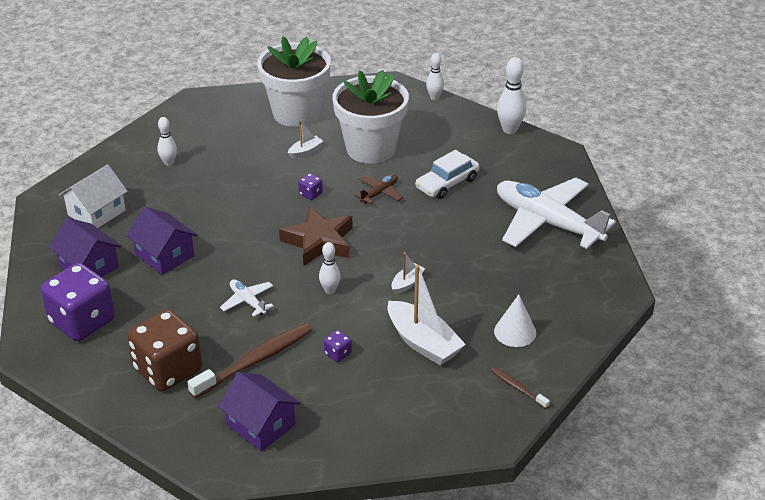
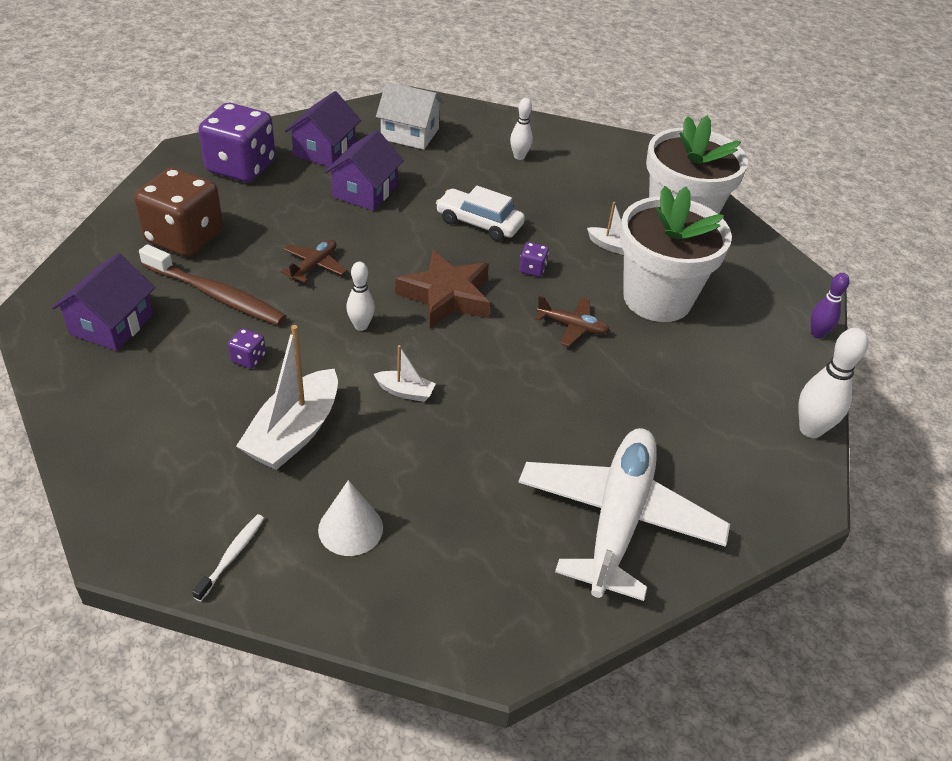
camera: 65 degrees right, 5 degrees up
(247, 301) = (314, 266): white plane -> brown plane
(434, 97) = (817, 334): white bowling pin -> purple bowling pin
(447, 183) = (635, 387): white car -> white car (479, 223)
(518, 388) = (232, 556): brown toothbrush -> white toothbrush

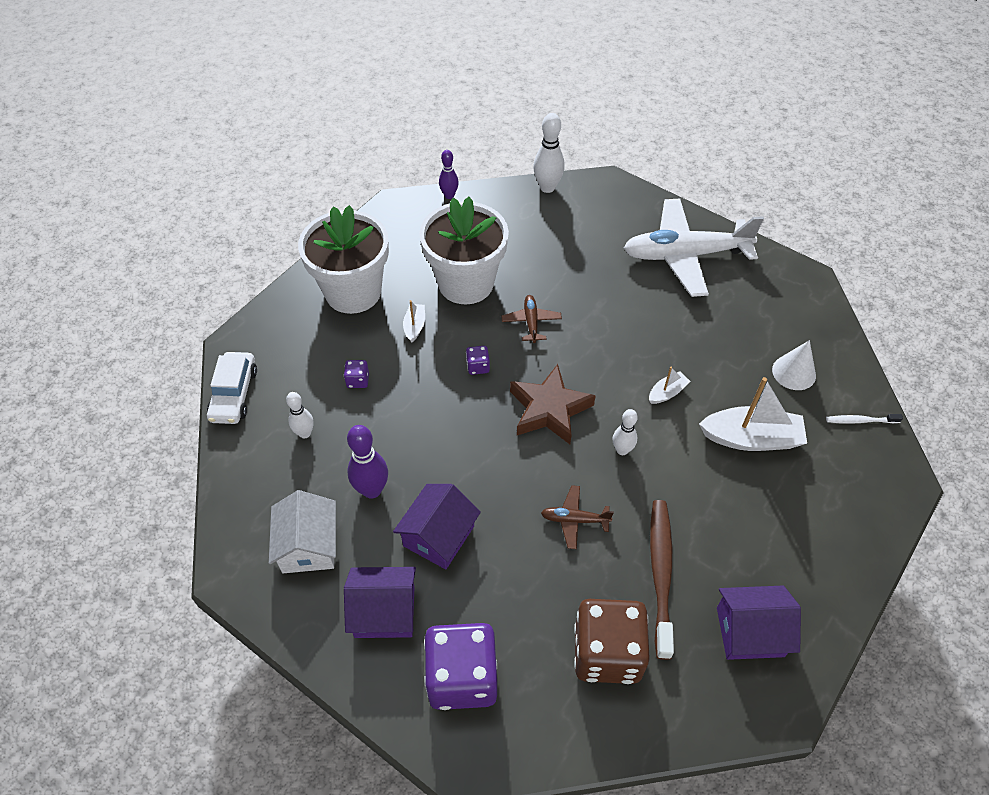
camera: 110 degrees left, 10 degrees up
(248, 358) = (709, 506): purple dice -> purple dice (358, 380)
(365, 191) = (438, 536): purple house -> purple house turned 60 degrees counterclockwise
(405, 392) = (667, 392): white boat -> white boat turned 60 degrees clockwise
(436, 173) = (372, 490): none -> purple bowling pin
(479, 223) = (436, 424): white car -> white car (234, 394)

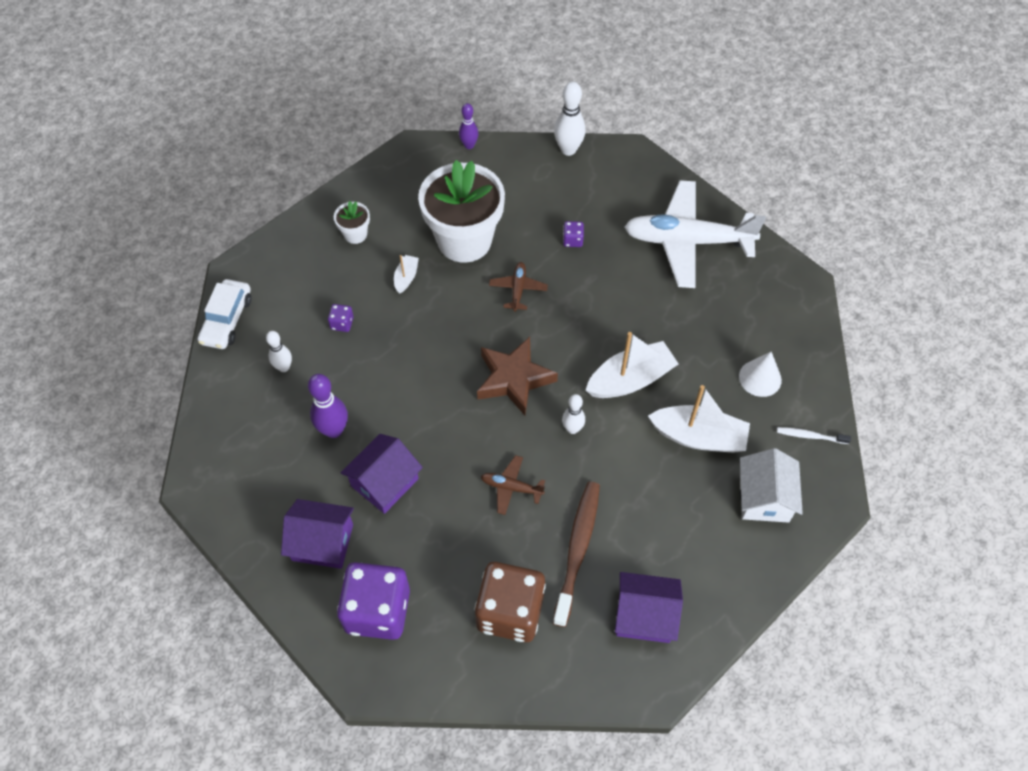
camera: 10 degrees right, 5 degrees up
(308, 546) = (267, 472): white house -> white house (764, 497)
(353, 292) = (355, 234): white flower pot -> white flower pot, size x0.43
(478, 366) = (456, 326): purple dice -> purple dice (572, 240)
(667, 392) = (630, 379): white boat -> white boat, size x2.04

